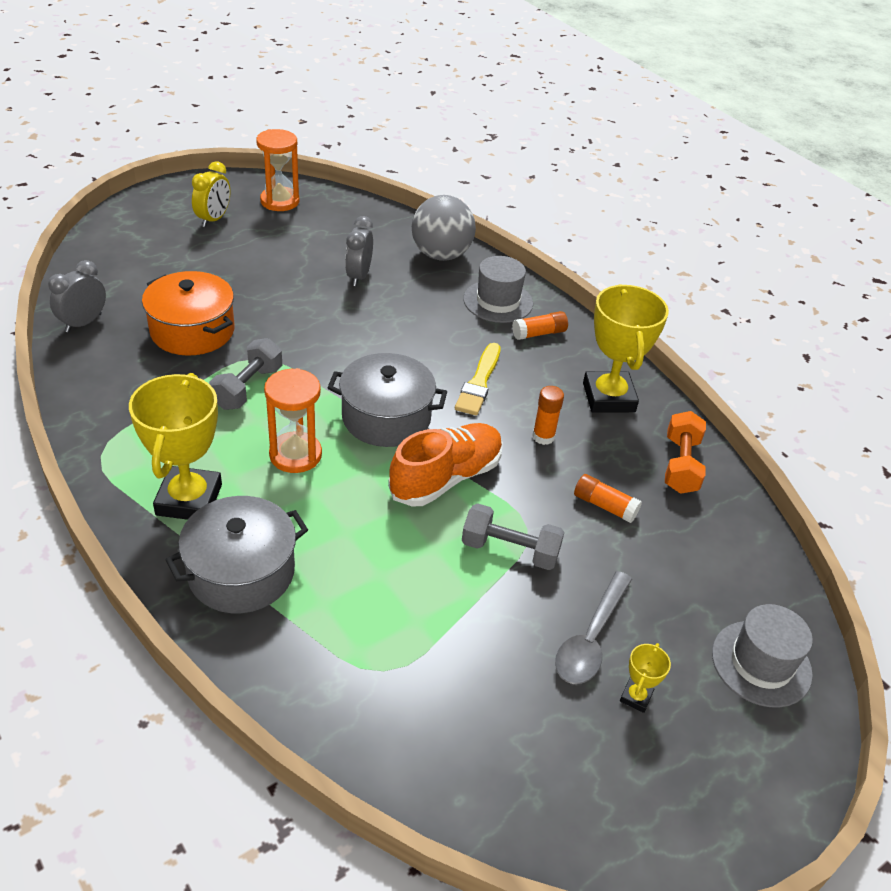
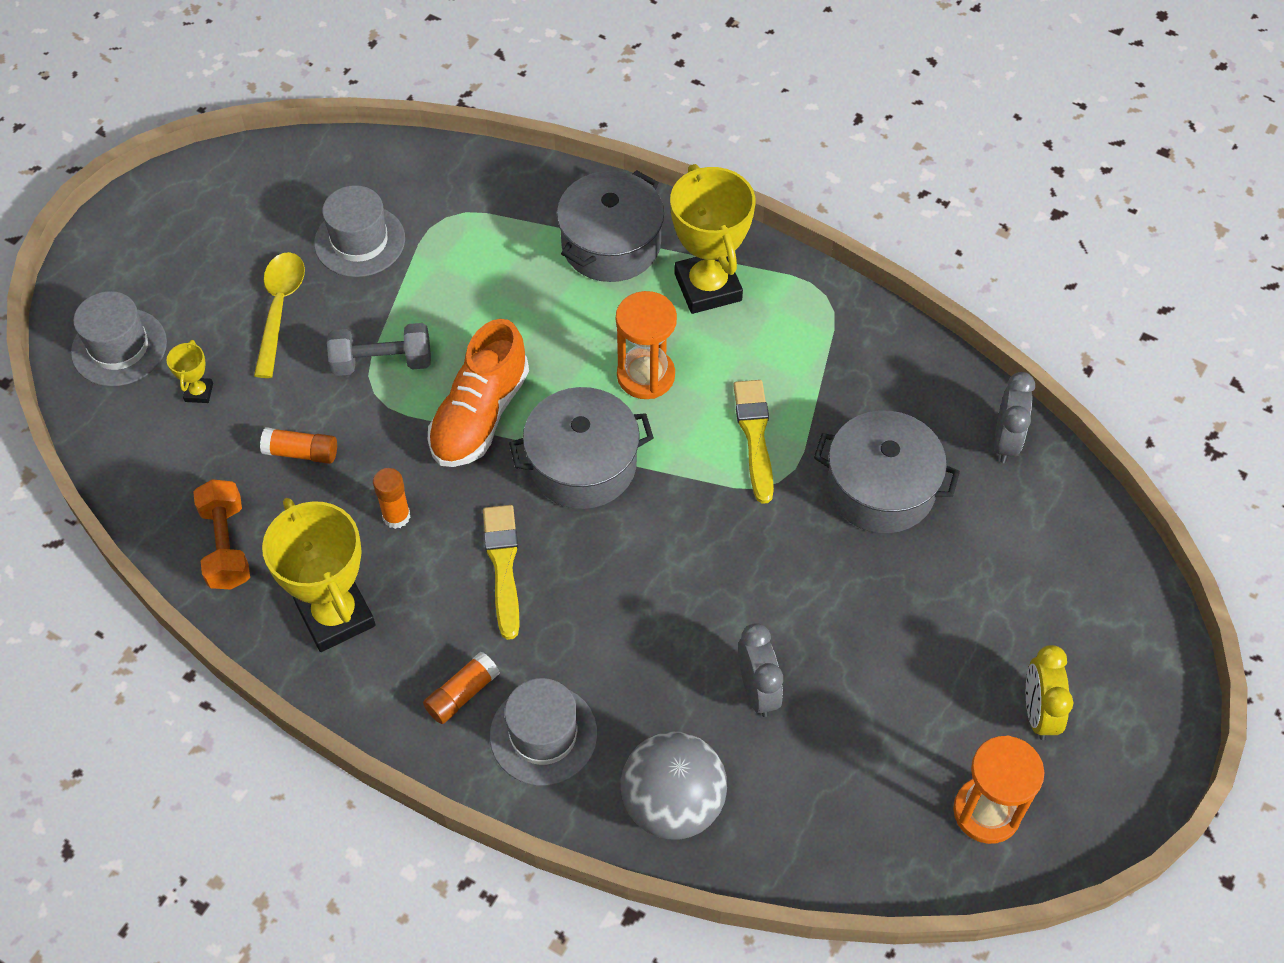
camera: 160 degrees right, 15 degrees up
(192, 331) = (881, 488): orange pot -> grey pot
(248, 388) = (755, 436): grey dumbbell -> yellow brush
(485, 679) = (359, 241): none -> grey hat
(591, 639) = (279, 308): grey spoon -> yellow spoon
(636, 697) = (229, 276): yellow trophy -> yellow trophy (199, 392)

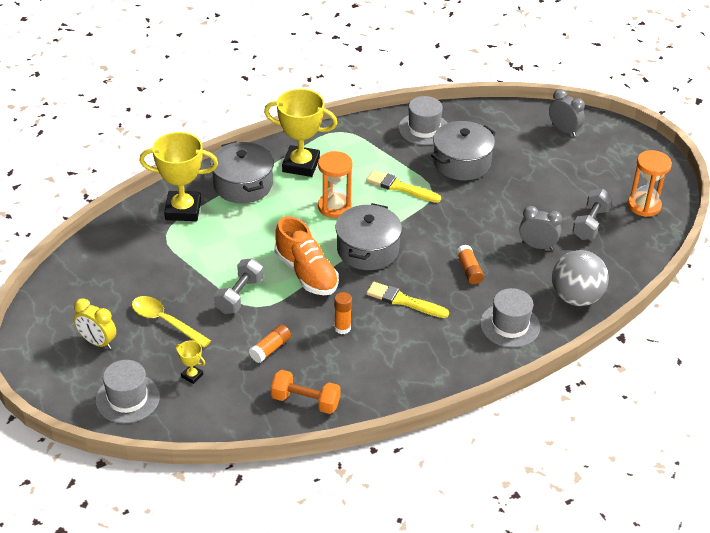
camera: 60 degrees left, 15 degrees down
(336, 615) = (384, 374): yellow trophy -> yellow trophy (183, 210)
(359, 241) = (149, 273): grey hat -> grey hat (424, 129)
(462, 694) = (466, 345): orange glue stick -> orange glue stick (469, 270)
(873, 746) = (590, 224): none -> grey dumbbell
(1005, 441) = (468, 116): grey clock -> grey clock (564, 130)
(1038, 712) = (608, 170): yellow clock -> yellow clock (97, 342)

